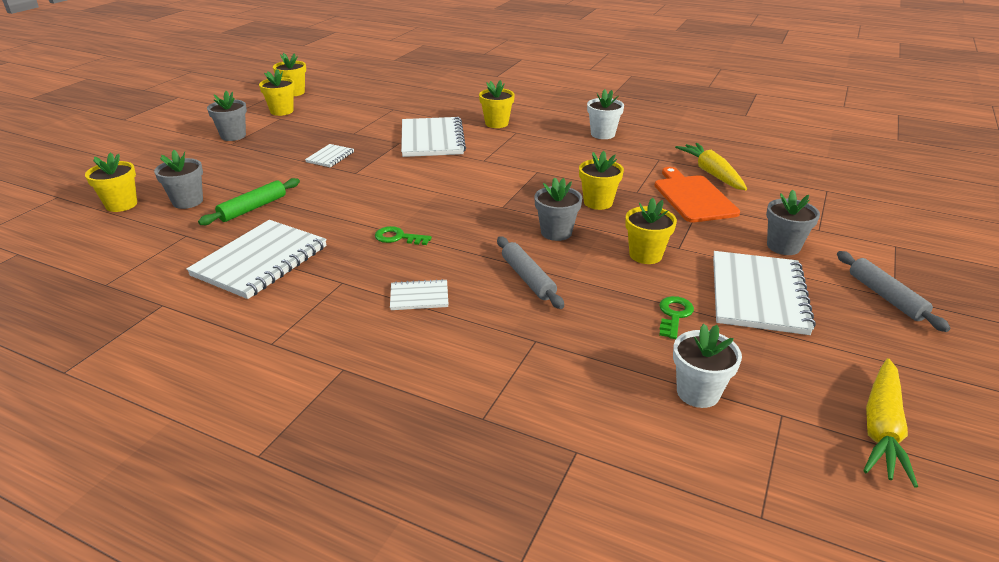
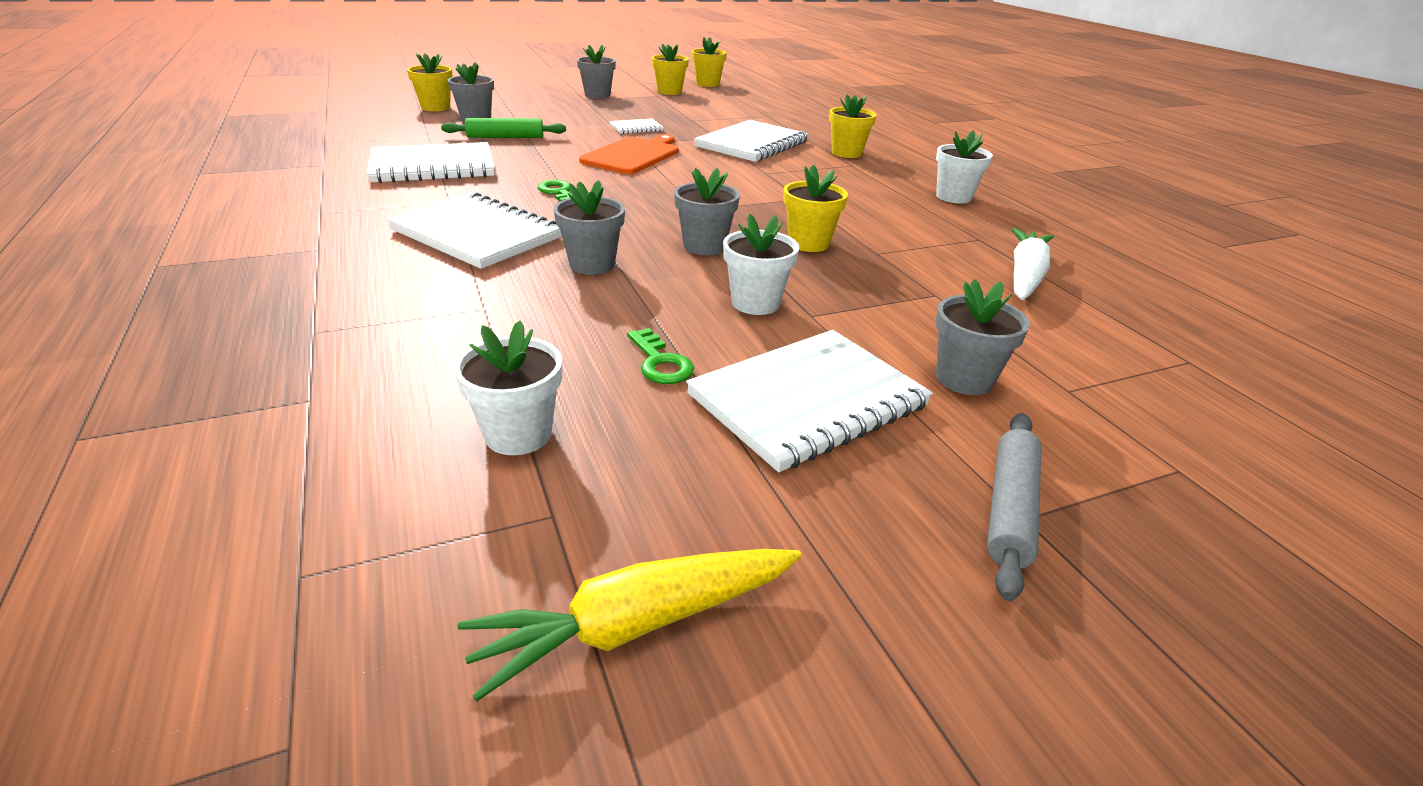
camera: 40 degrees right, 0 degrees up
(419, 297) = (476, 234): white notebook -> white notebook, size x2.07
(528, 278) = (592, 264): grey rolling pin -> grey flower pot
(645, 255) = (755, 303): yellow flower pot -> white flower pot
(674, 315) = (660, 362): green key -> green key turned 90 degrees clockwise
(693, 197) = (943, 284): orange cutting board -> orange cutting board (633, 155)
(711, 173) = (1025, 276): yellow carrot -> white carrot

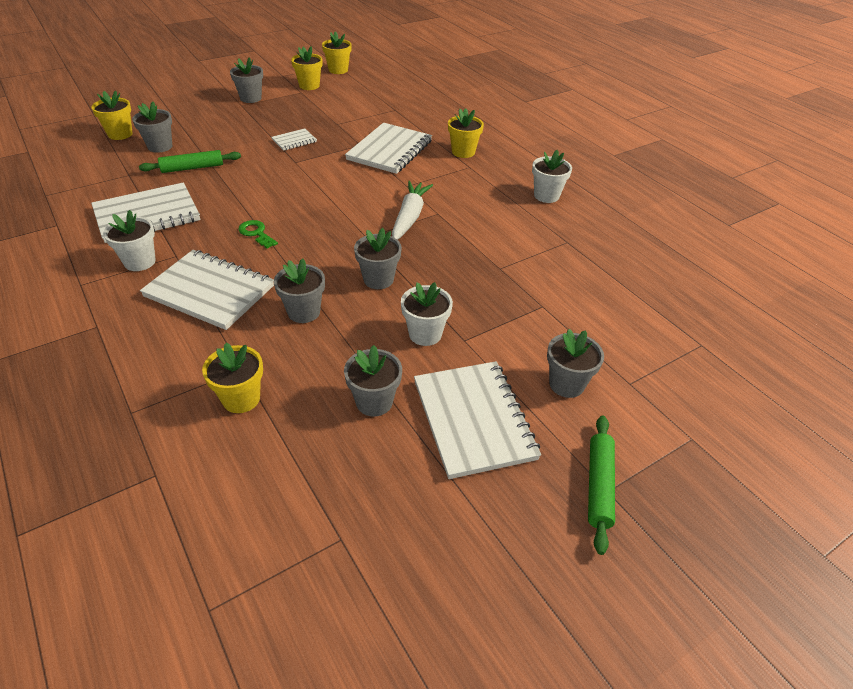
camera: 10 degrees left, 10 degrees up
(518, 434) = (301, 480): white flower pot -> white flower pot (140, 262)
(633, 155) = (301, 177): orange cutting board -> none
(637, 624) = (408, 604): yellow carrot -> none
(660, 362) = (374, 402): green key -> grey flower pot
(807, 401) = (473, 420): white notebook -> white notebook turned 60 degrees counterclockwise
(808, 243) = (451, 265): yellow flower pot -> yellow flower pot (241, 399)
(1009, 509) = (598, 486): grey rolling pin -> green rolling pin
(1025, 276) = (599, 277): white carrot -> white carrot (409, 217)

